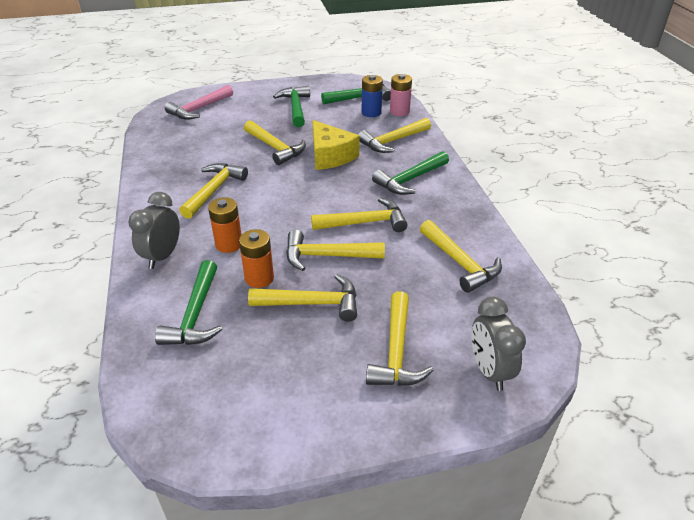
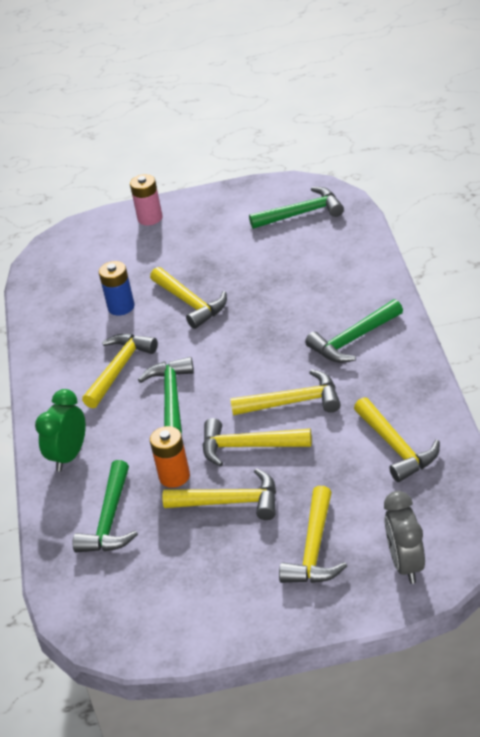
camera: 10 degrees right, 0 degrees up
(162, 256) = (69, 456): grey clock -> green clock
(199, 109) = (92, 248): pink hammer -> none
(229, 244) = (140, 438): orange battery -> none
(295, 108) = (216, 237): green hammer -> green hammer (171, 397)
(330, 156) = (258, 311): yellow cheese -> none
(371, 112) = (314, 238): blue battery -> blue battery (121, 307)
(393, 141) = (338, 283): yellow hammer -> none
(399, 111) = (352, 234): pink battery -> pink battery (150, 218)

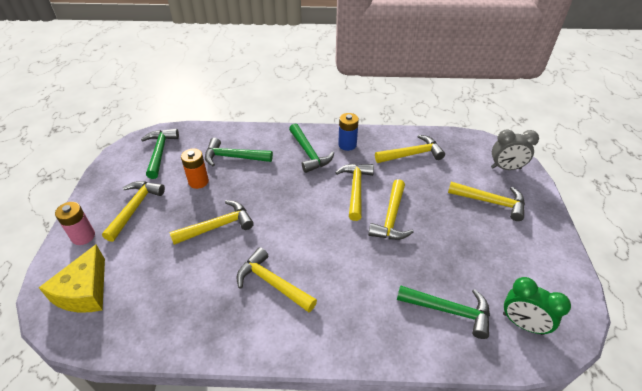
camera: 85 degrees left, 5 degrees up
(69, 456) = (367, 333): green clock -> green clock (522, 324)
(83, 250) = (84, 291): none -> yellow cheese
(121, 307) = (191, 272): blue battery -> blue battery (347, 145)
(171, 397) = (323, 253): green hammer -> green hammer (233, 157)
(174, 476) = (410, 263): orange battery -> orange battery (198, 181)
(230, 502) = (443, 235): yellow hammer -> yellow hammer (135, 208)

